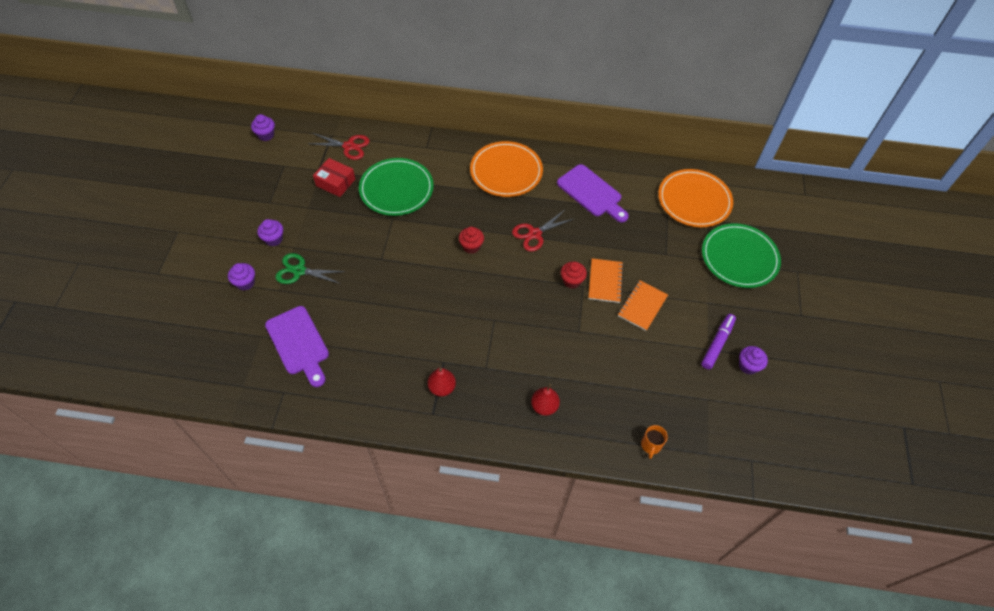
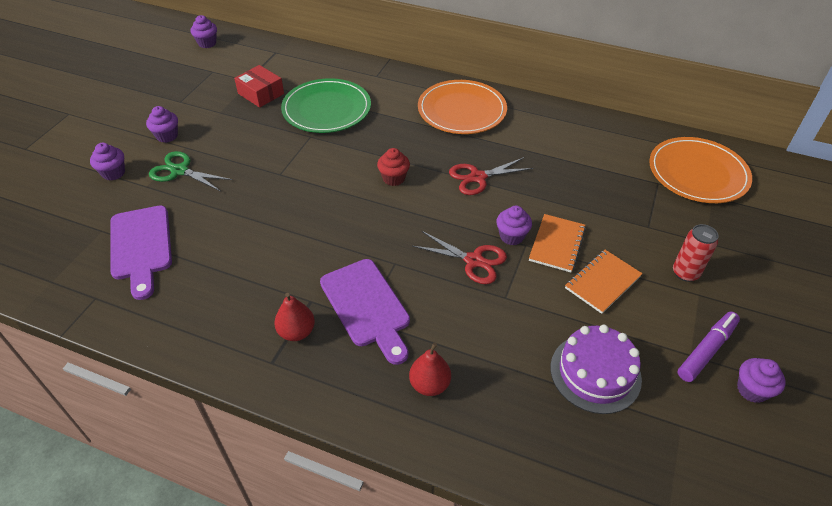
camera: 15 degrees right, 10 degrees down
(349, 146) = (290, 64): red scissors -> red scissors (473, 260)
(572, 281) = (511, 236): red cupcake -> purple cupcake
(592, 193) = (562, 146): purple cutting board -> purple cutting board (367, 306)
(649, 375) = (595, 373): none -> purple cake
(651, 445) = (577, 475): orange mug -> none
(696, 287) = (685, 273): none -> red can
(739, 257) = (754, 247): green plate -> none

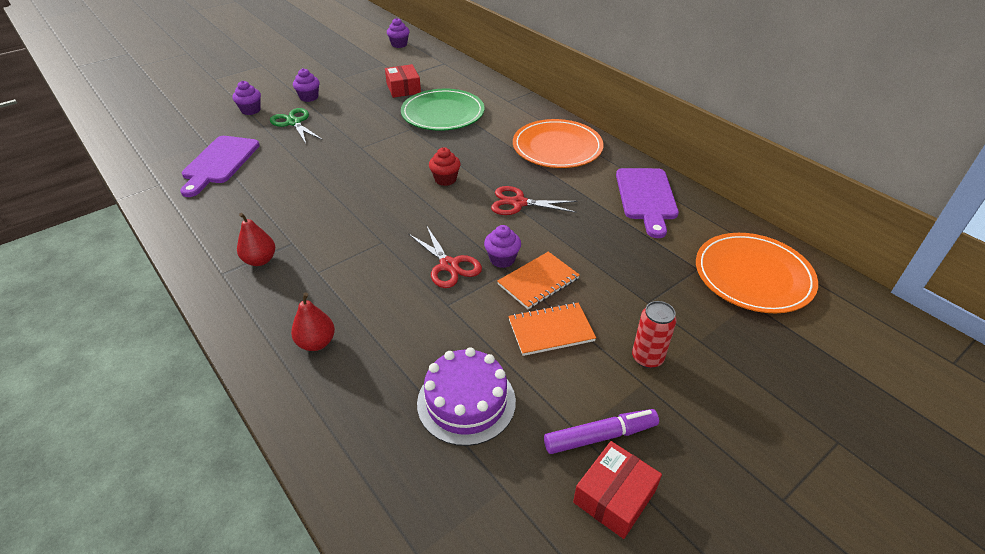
camera: 30 degrees right, 5 degrees down
(367, 306) = (329, 264): purple cutting board -> purple cutting board (646, 197)
(752, 390) = (614, 496): purple cupcake -> red box

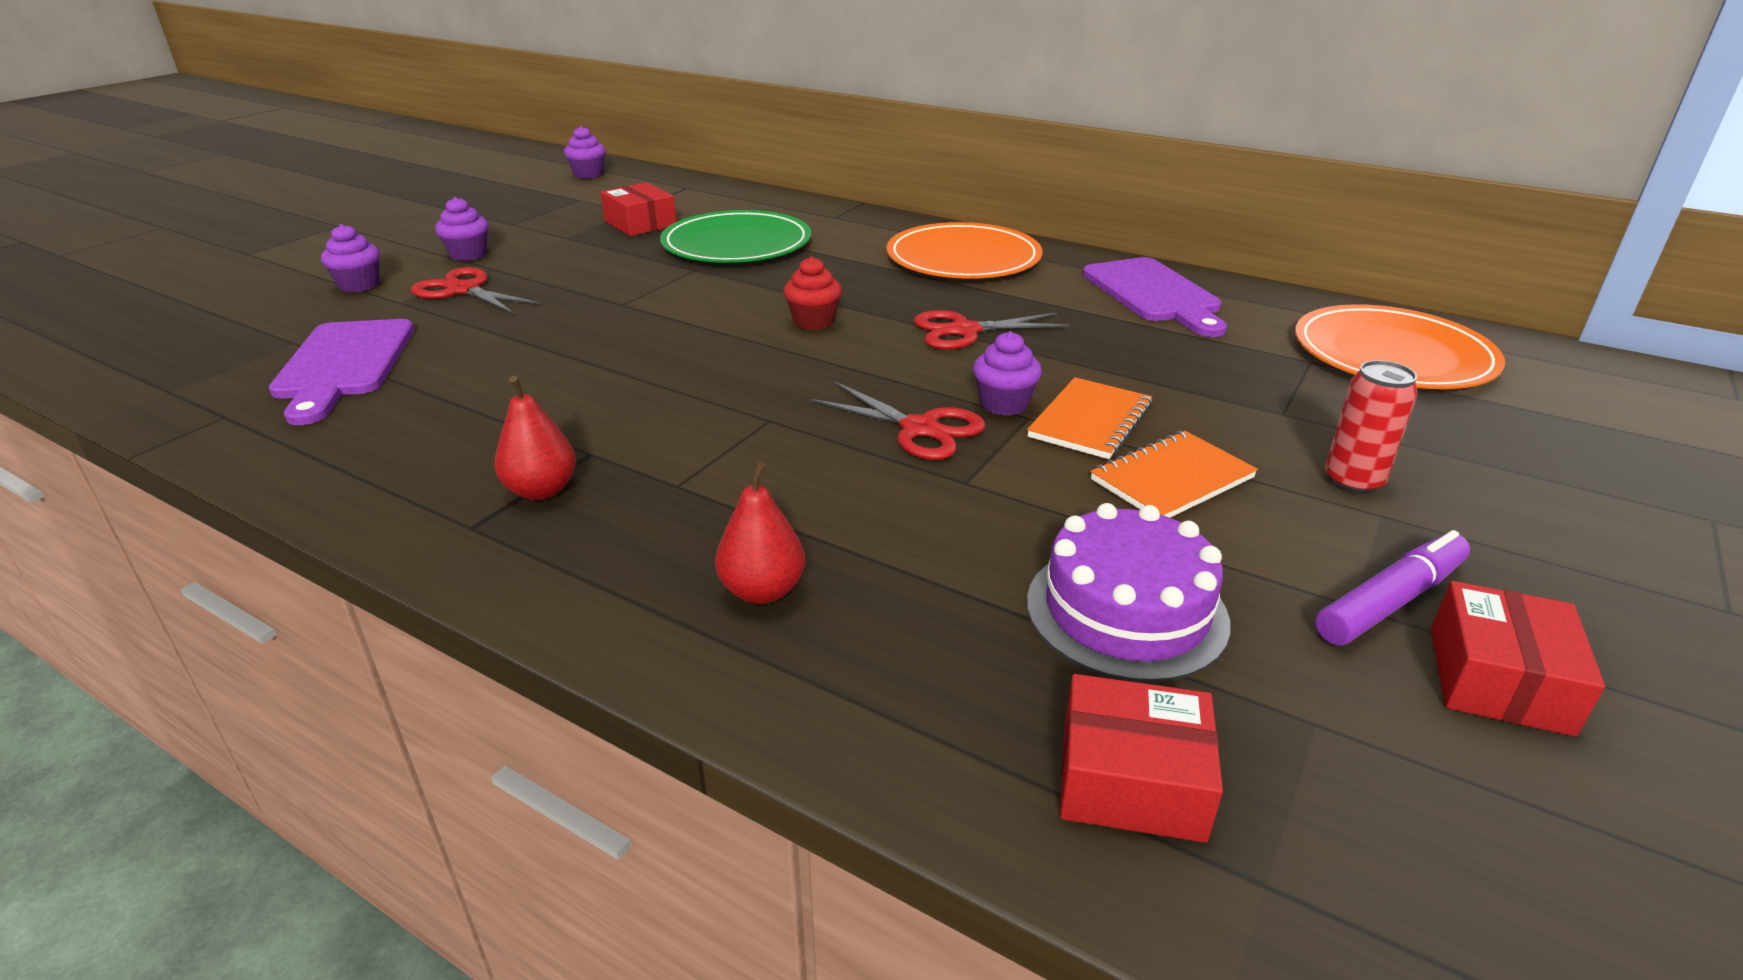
camera: 20 degrees left, 10 degrees down
(294, 123) = (463, 290): green scissors -> red scissors
(401, 488) = (1131, 780): none -> red box

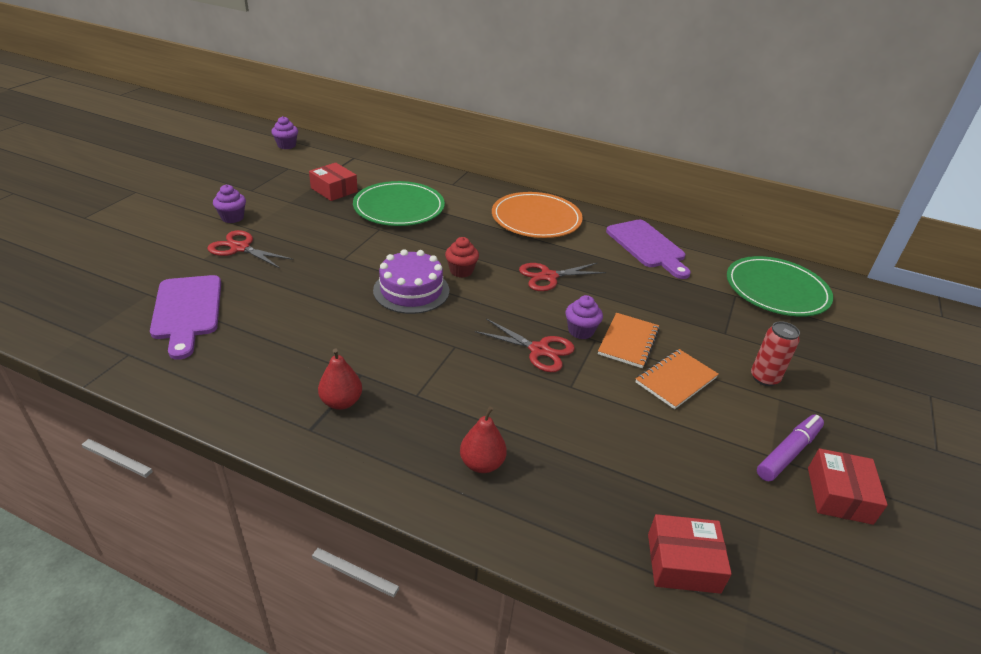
camera: 10 degrees left, 5 degrees up
(359, 285) = (171, 245): purple cupcake -> none
(1126, 611) = (666, 466): purple cake -> purple cake (411, 290)
(1392, 354) = (776, 290): orange plate -> green plate

